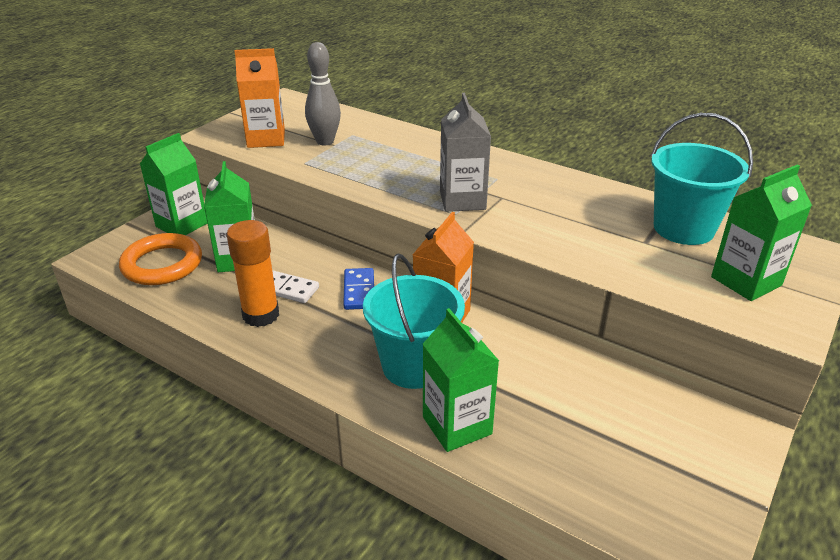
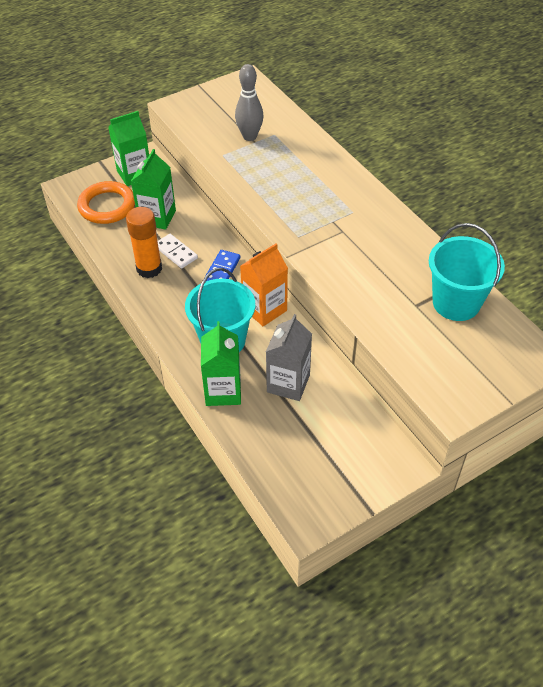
camera: 25 degrees right, 15 degrees up
(266, 139) = (209, 122): orange carton -> none
(462, 200) = (312, 225): grey carton -> grey carton (288, 383)
(746, 281) = (460, 362): green carton -> none

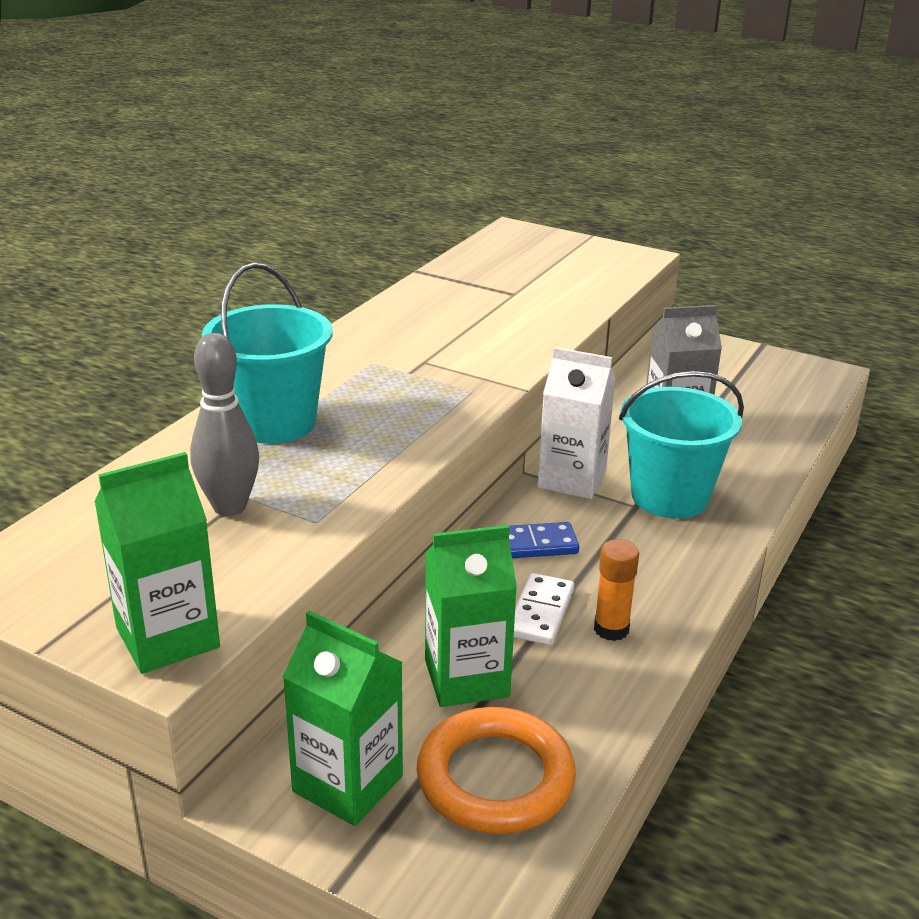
camera: 120 degrees left, 20 degrees down
(149, 268) = (611, 629): orange glue stick -> orange glue stick, size x0.63
(223, 391) = (749, 469): green carton -> green carton (167, 638)
(264, 309) = (572, 480): orange carton -> white carton
(456, 303) = (483, 274): turquoise bucket -> turquoise bucket (274, 422)

